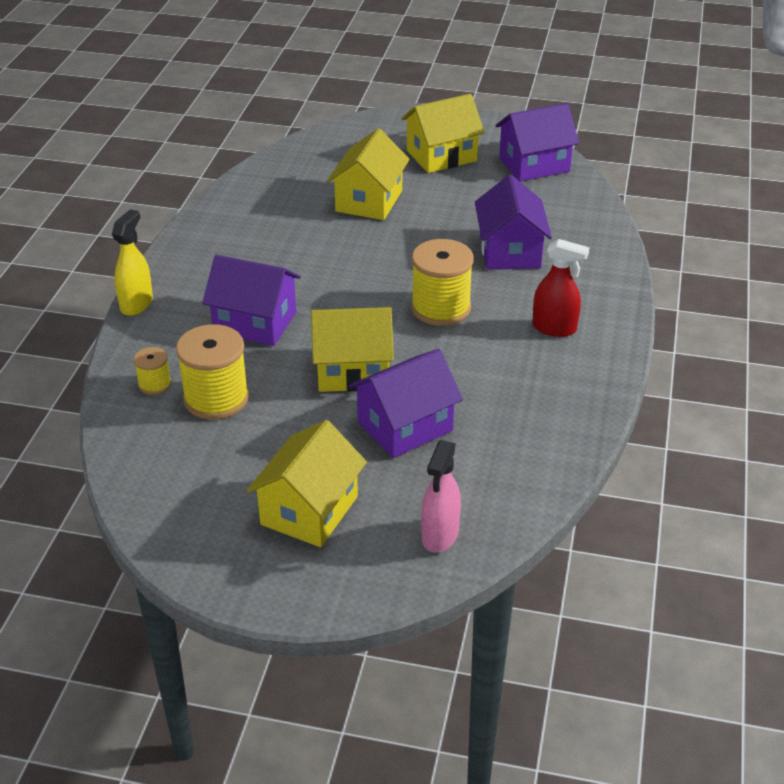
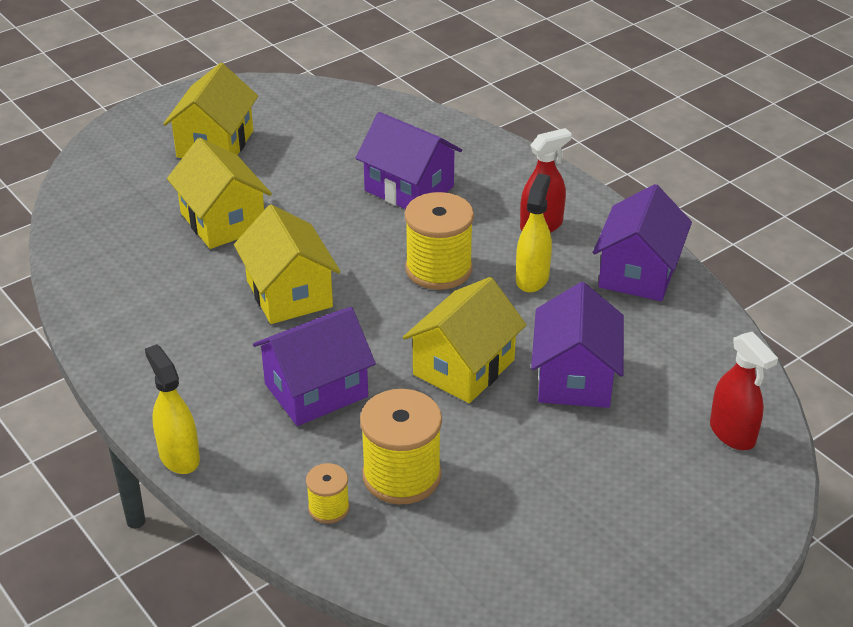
camera: 50 degrees left, 0 degrees up
(309, 510) = (625, 495): yellow house -> yellow house (289, 293)
(440, 535) = (732, 434): pink spray bottle -> red spray bottle
(488, 353) = (532, 278): none -> yellow spray bottle
(534, 165) = (304, 106): purple house -> purple house (638, 272)

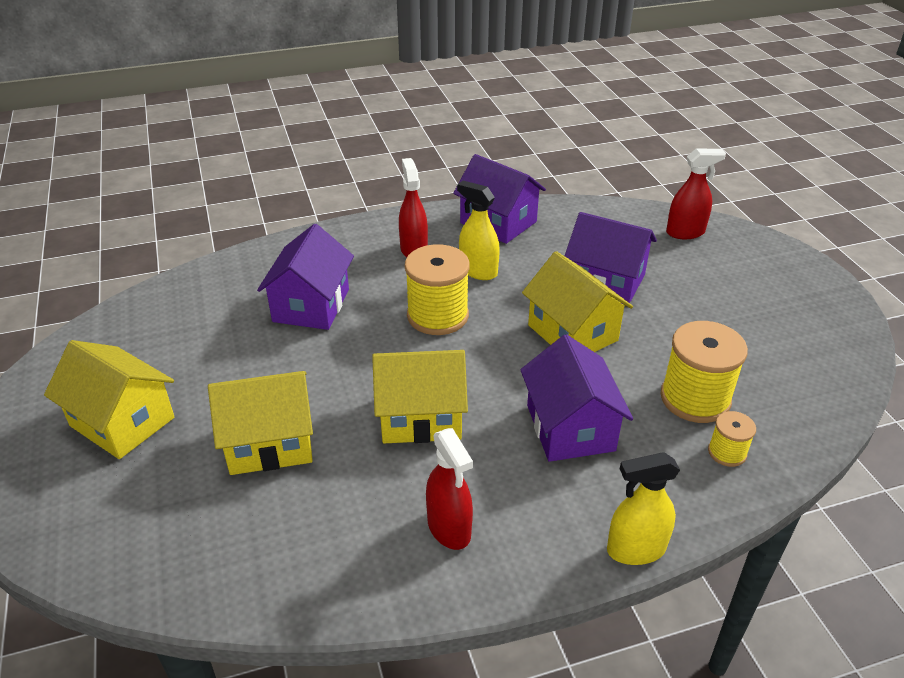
camera: 70 degrees left, 0 degrees up
(166, 341) = (449, 528): none -> red spray bottle
(409, 188) = (311, 305): purple house -> purple house turned 45 degrees counterclockwise

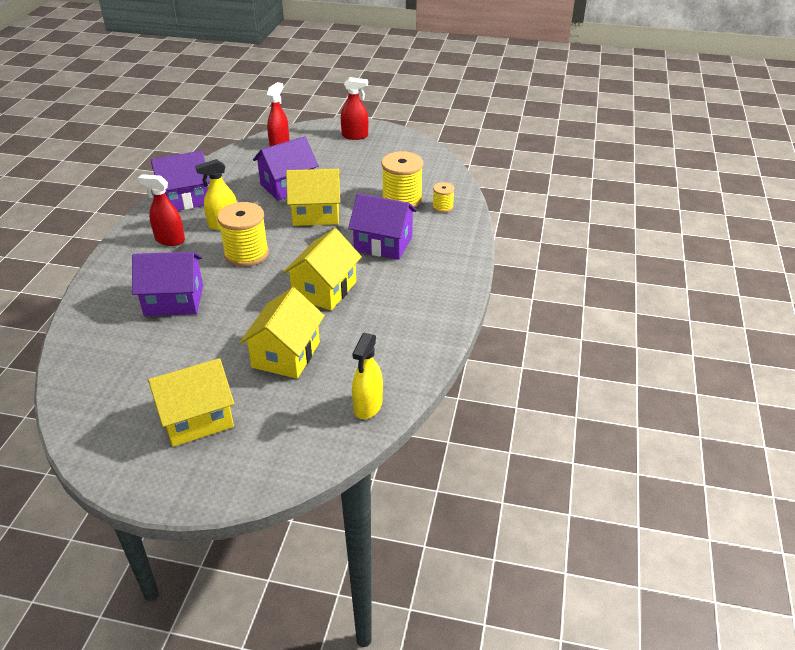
camera: 60 degrees left, 0 degrees up
(311, 305) = (174, 300): purple house -> purple house turned 45 degrees counterclockwise
(449, 528) = (412, 308): red spray bottle -> red spray bottle (355, 136)
(635, 549) = (473, 257): yellow spray bottle -> yellow spray bottle (368, 406)

